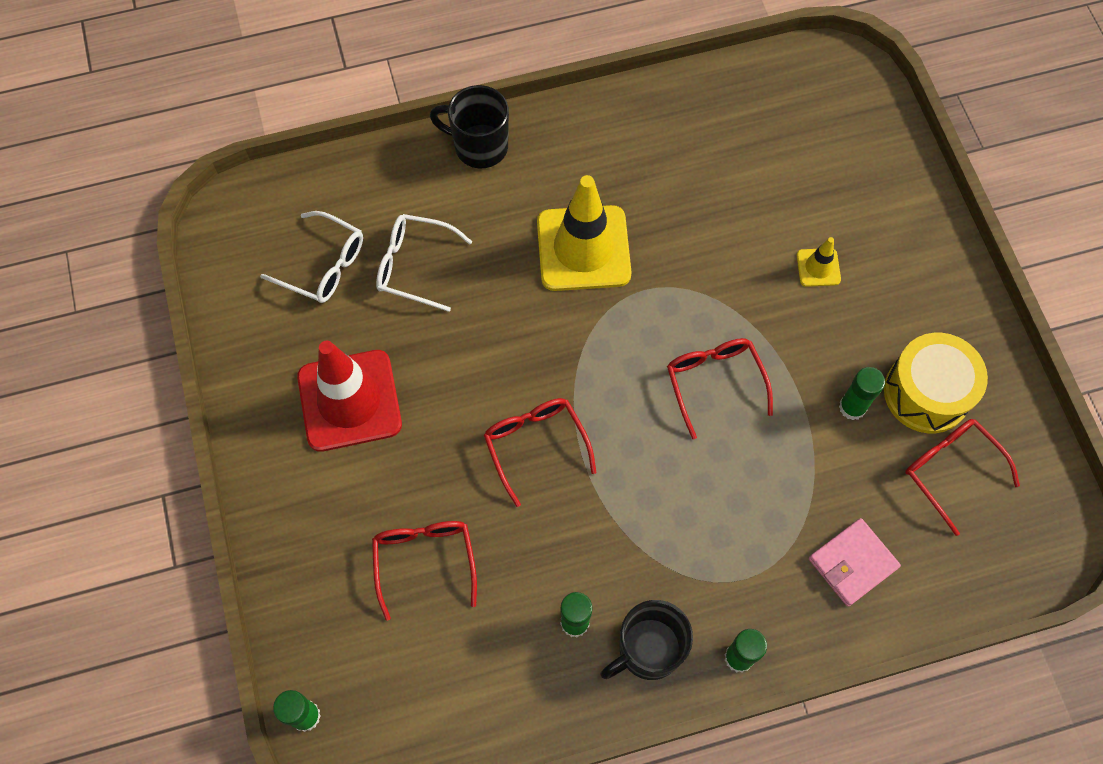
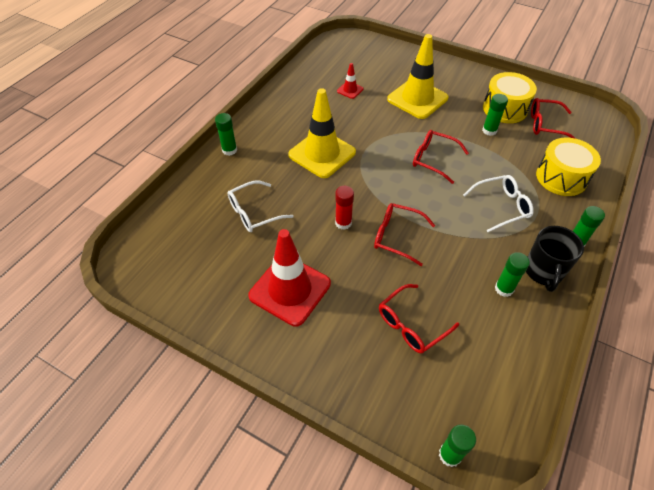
camera: 45 degrees left, 15 degrees down
(323, 265) = (207, 245): white glasses -> white glasses (501, 206)
(424, 561) = (411, 325): red glasses -> red glasses turned 75 degrees counterclockwise
(479, 146) = (229, 150): black mug -> green glue stick
(497, 371) = (343, 223): none -> red glue stick
(740, 173) = (350, 90): none -> red traffic cone
(818, 267) = (417, 99): yellow traffic cone -> yellow traffic cone, size x2.22
(852, 563) = (561, 177): pink wallet -> yellow drum

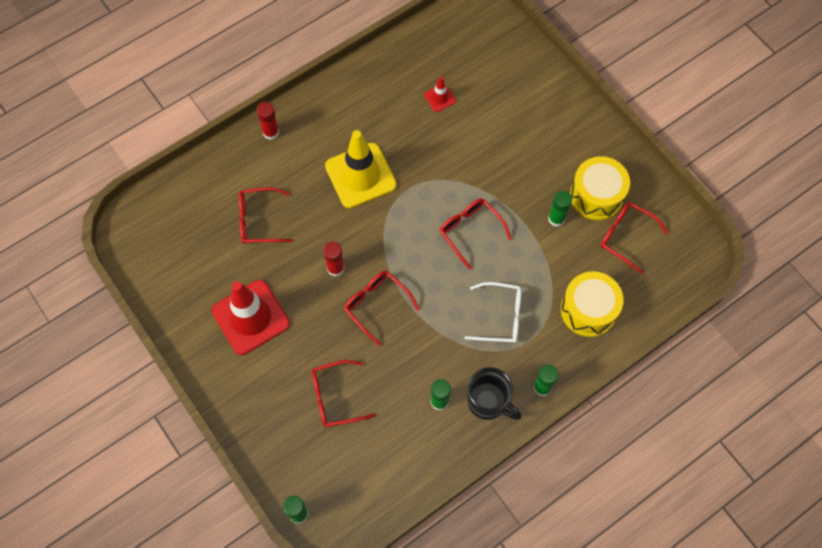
camera: 25 degrees right, 15 degrees up
(229, 150) = (271, 132): green glue stick -> red glue stick
(254, 213) = (259, 220): white glasses -> red glasses
(417, 99) = (507, 141): yellow traffic cone -> none
(543, 272) = (488, 402): black mug -> black mug turned 90 degrees counterclockwise

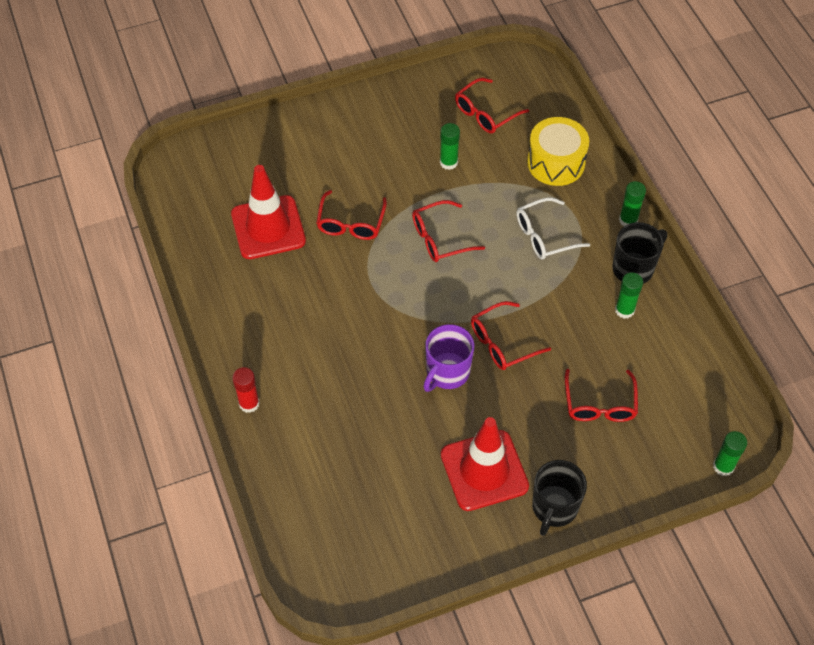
camera: 75 degrees left, 10 degrees down
(228, 379) = (554, 508): none -> black mug
(259, 220) = (363, 439): red glasses -> red glasses (351, 223)
(335, 268) = (447, 372): red glue stick -> purple mug
(360, 175) = (339, 324): yellow traffic cone -> none
(440, 98) = (268, 227): red traffic cone -> red traffic cone, size x2.22
(500, 317) = (544, 236): white glasses -> white glasses turned 135 degrees counterclockwise
(596, 196) = (433, 124): yellow drum -> none

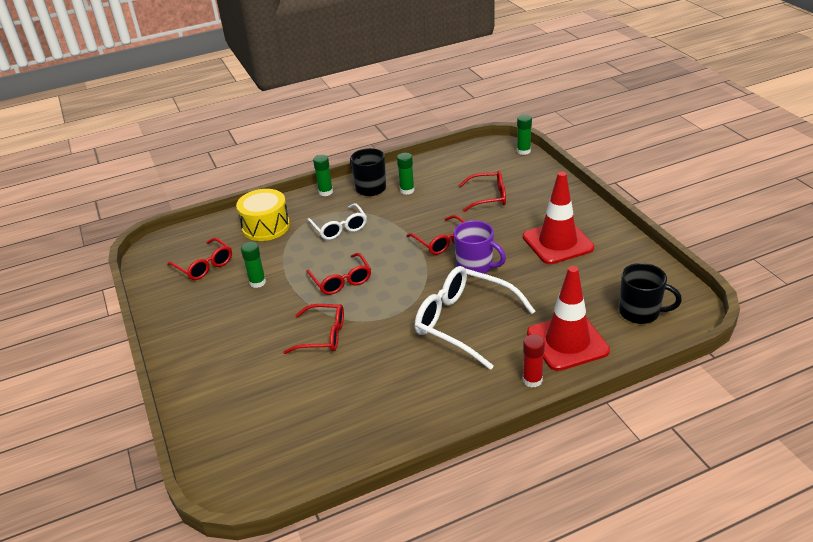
camera: 90 degrees left, 20 degrees down
(268, 227) = (326, 393): red traffic cone -> red traffic cone (567, 342)
(348, 351) = (464, 322): none -> white glasses
(554, 508) = (577, 211): black mug -> black mug (640, 312)

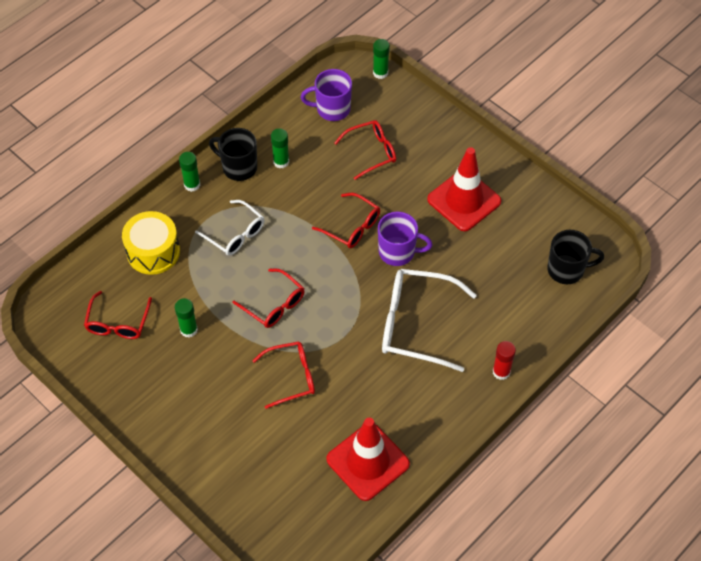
camera: 25 degrees left, 20 degrees up
(204, 266) = (118, 323): red glasses -> red glasses turned 75 degrees clockwise
(469, 166) = (332, 109): none -> purple mug
(567, 342) = (516, 321): red traffic cone -> red traffic cone (368, 461)

